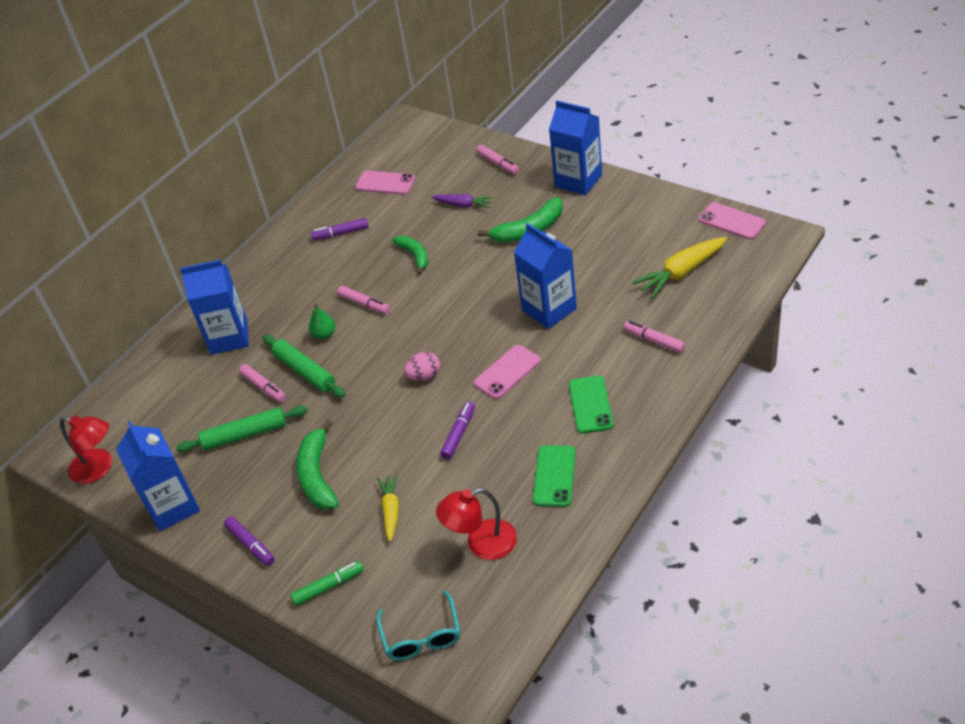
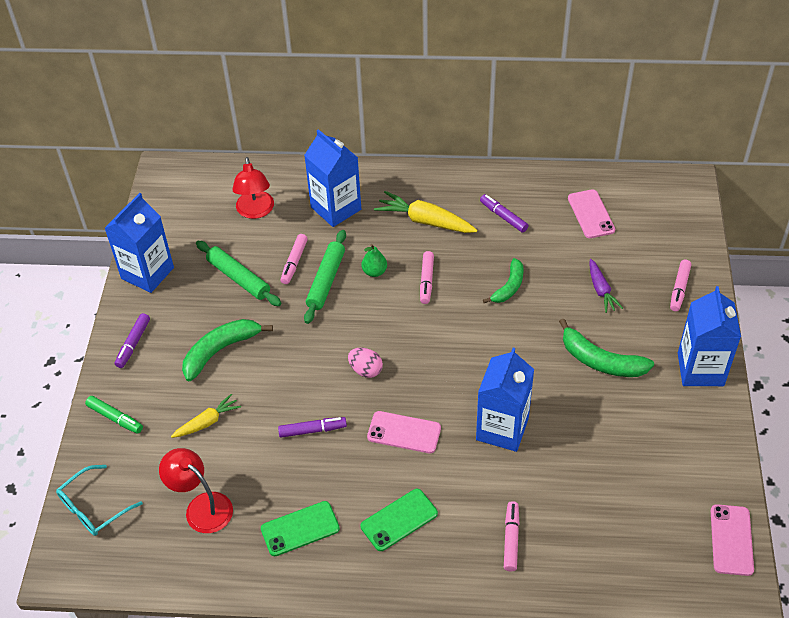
camera: 55 degrees right, 5 degrees up
(99, 468) = (162, 206): red lamp -> red lamp (255, 211)
(681, 273) = (622, 523): yellow carrot -> yellow carrot (425, 221)

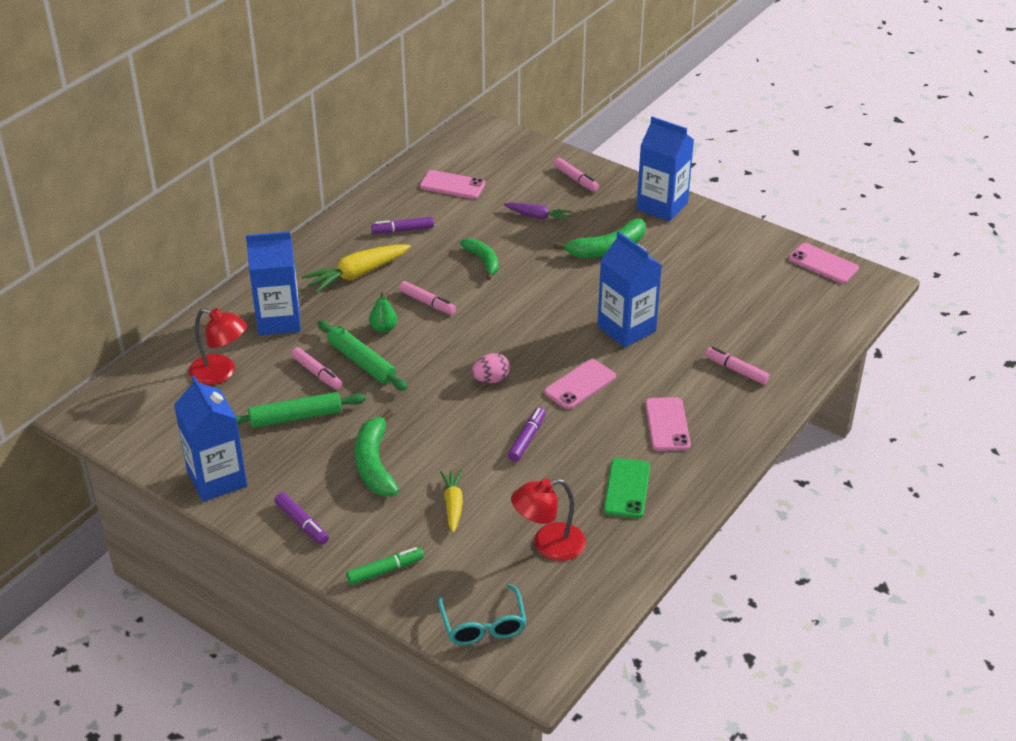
camera: 60 degrees left, 10 degrees down
(399, 520) = (667, 424): green phone -> pink phone

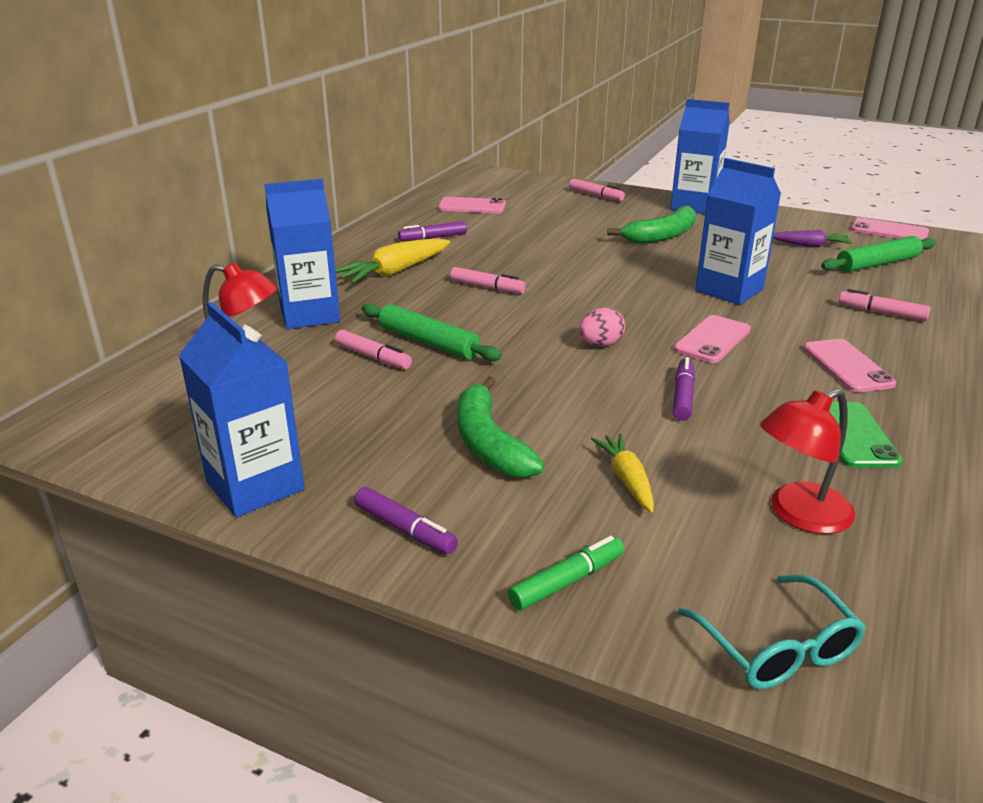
camera: 10 degrees left, 10 degrees down
(295, 417) = (357, 403): green rolling pin -> green rolling pin (877, 264)
(383, 328) = (444, 311): green pear -> none
(483, 261) = (534, 253): green banana -> none
(537, 216) = (573, 220): purple carrot -> purple carrot (810, 245)

